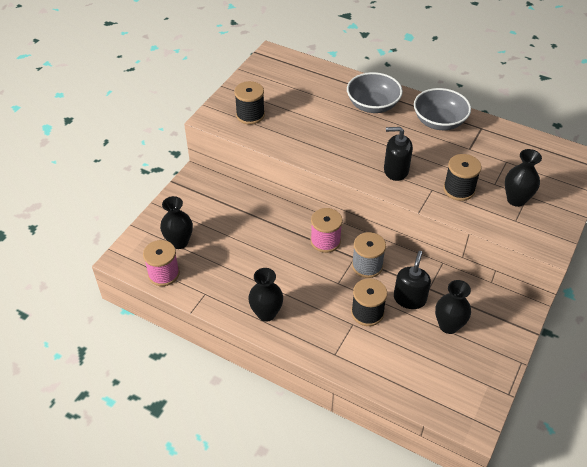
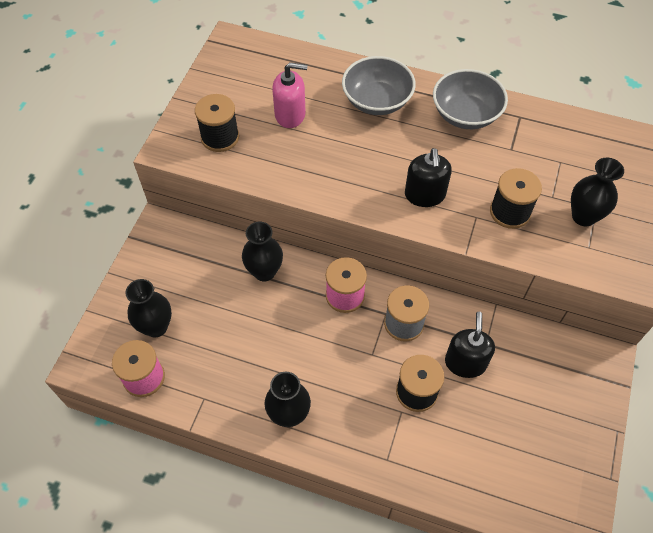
camera: 10 degrees left, 10 degrees up
(305, 106) = (290, 115): none -> pink soap dispenser
(395, 170) = (425, 195): black soap dispenser -> black soap dispenser turned 90 degrees counterclockwise
(448, 325) = (520, 393): black vase -> black vase (264, 271)

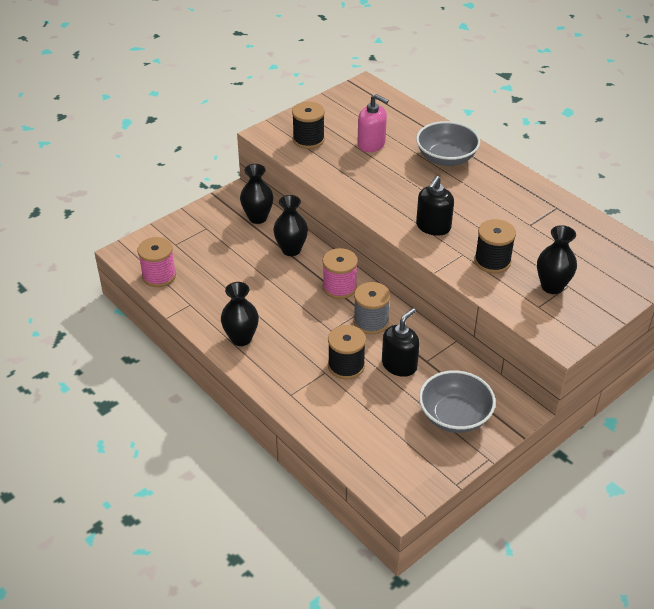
camera: 30 degrees right, 15 degrees down
(156, 327) = (189, 251): black vase -> black vase (257, 218)
(465, 114) = (511, 190): grey bowl -> grey bowl (454, 416)

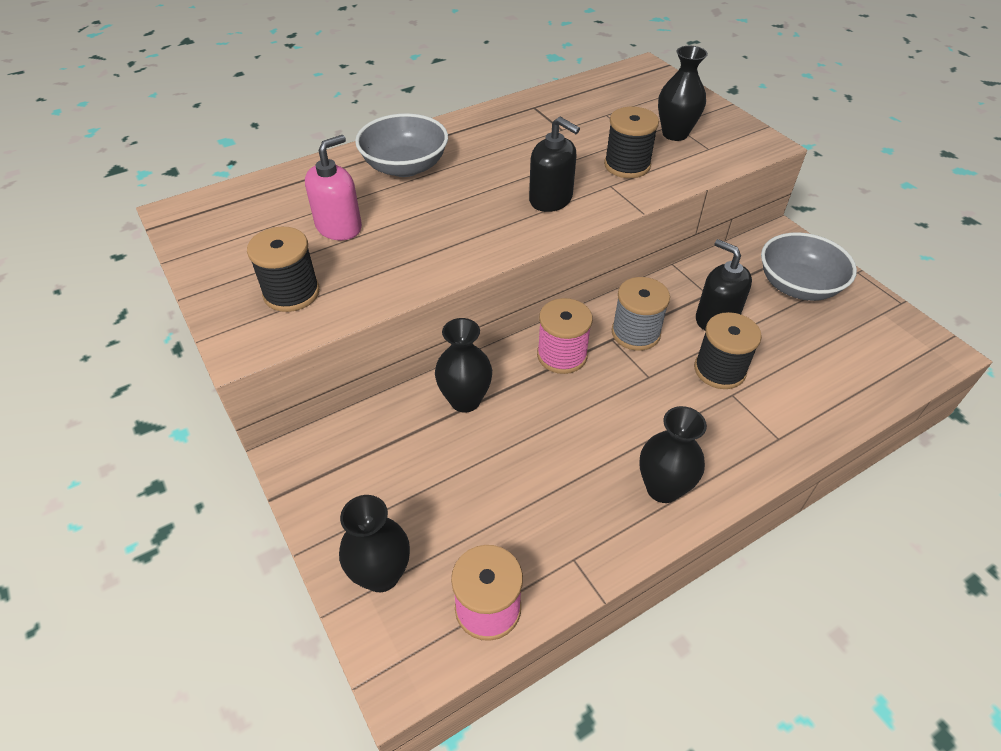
camera: 80 degrees left, 5 degrees up
(257, 218) = (371, 435): black vase -> black vase (381, 574)

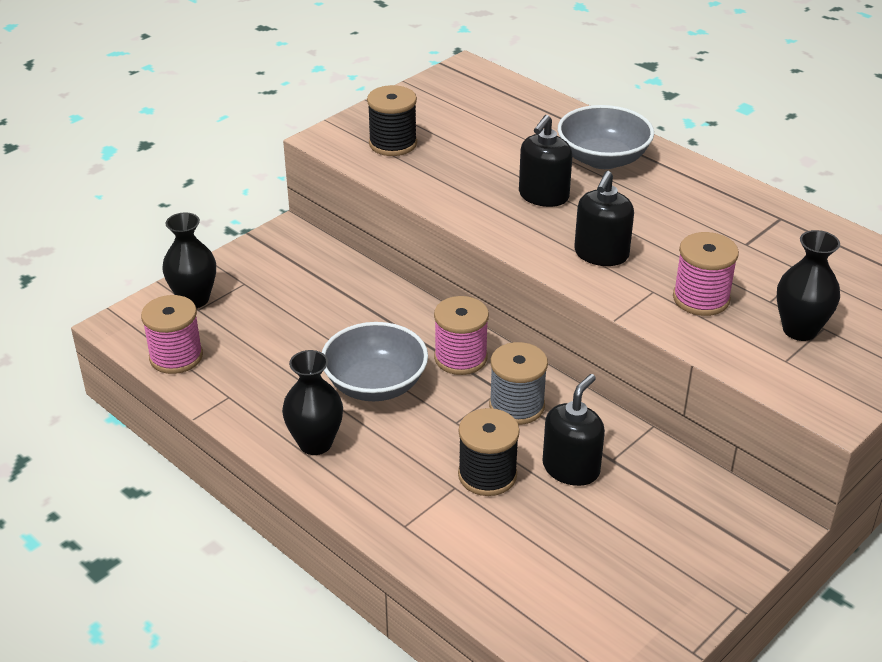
camera: 75 degrees right, 10 degrees down
(339, 227) = (488, 145): pink soap dispenser -> none
(447, 212) = (543, 196): none -> black soap dispenser
(465, 400) = (379, 307): black vase -> none
(627, 165) = (701, 299): black spool -> pink spool
(797, 286) = (671, 542): grey bowl -> grey bowl (375, 384)

